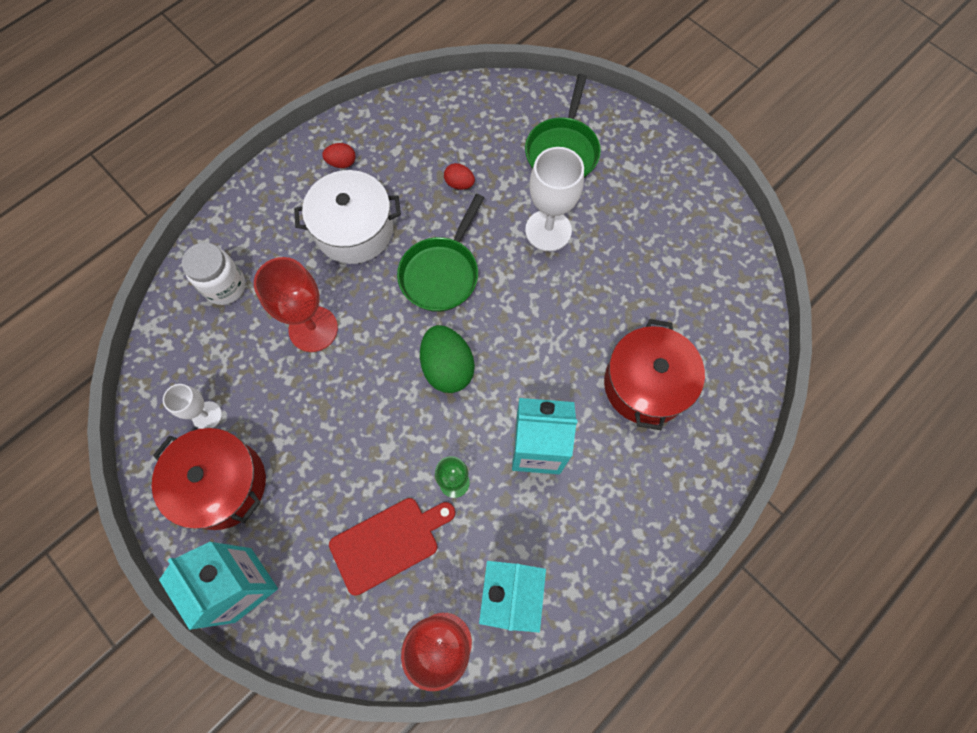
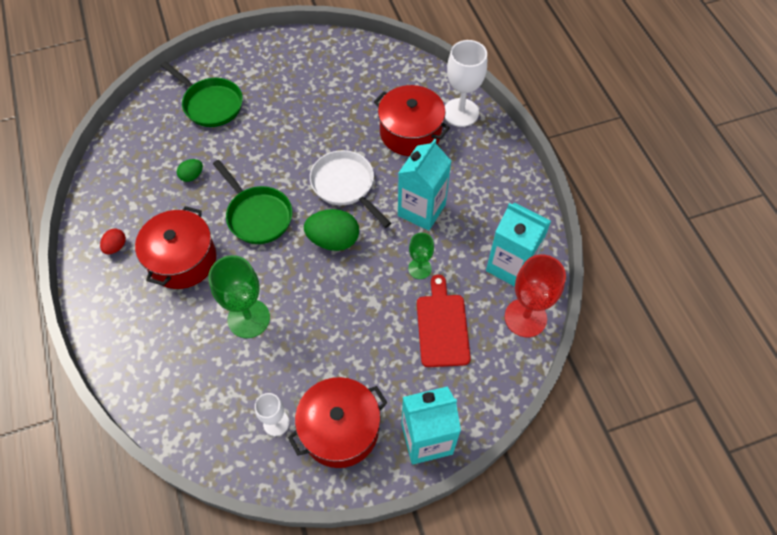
camera: 65 degrees left, 10 degrees down
(225, 286) = (169, 372): white jar -> none
(313, 329) = (248, 318): red goblet -> green goblet
(354, 230) = (182, 259): white pot -> red pot
(459, 184) = (192, 176): red egg -> green egg
(528, 345) = (345, 185): none -> white pan
(548, 230) = (267, 138): white goblet -> white goblet (461, 112)

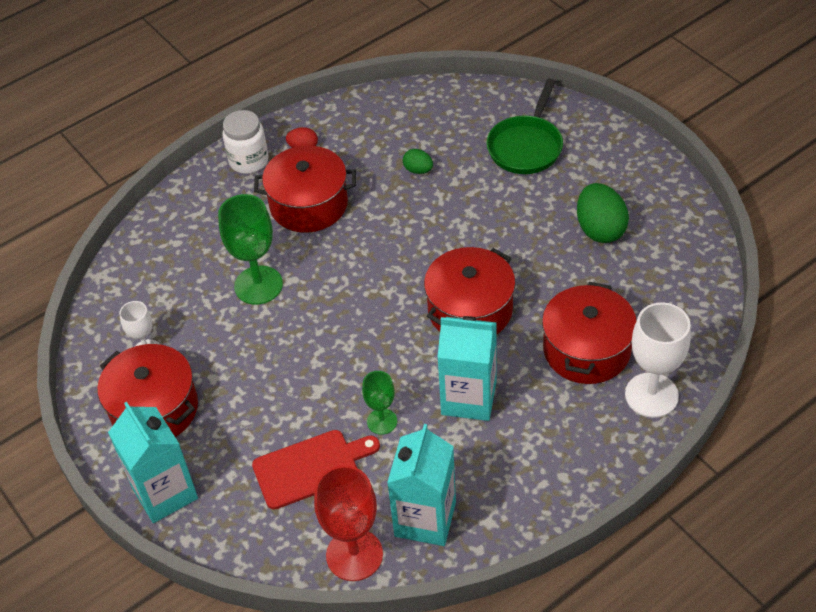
camera: 75 degrees right, 10 degrees down
(104, 291) = (249, 161): none -> white jar
(257, 215) = (391, 245): green pan -> none
(333, 240) = (387, 324): green egg -> green egg (600, 229)
(345, 185) = (470, 310): white pan -> red pot

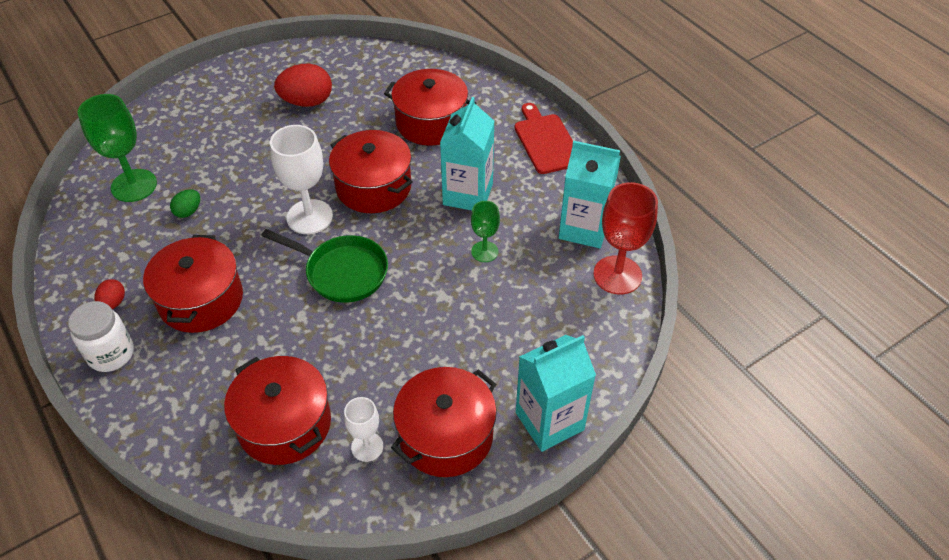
camera: 90 degrees left, 0 degrees up
(173, 289) = (284, 424): none -> red pot
(258, 285) = (300, 344): green goblet -> green goblet (134, 185)
(310, 468) = (529, 303): red cutting board -> red cutting board (546, 141)
(526, 146) = (190, 136): green pan -> green pan (342, 272)
(600, 229) = (307, 102): green egg -> red egg
(651, 395) = (480, 94): white goblet -> white goblet (309, 217)

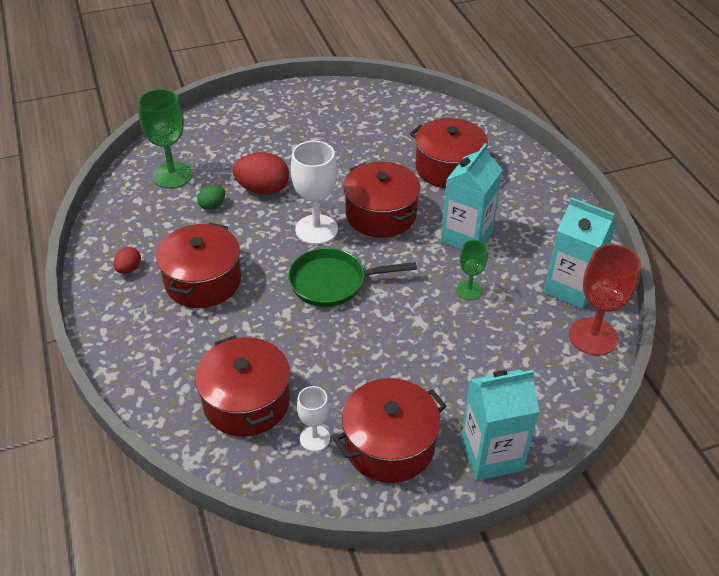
camera: 15 degrees right, 5 degrees down
(111, 354) = (115, 310): white jar -> none
(307, 102) = (340, 131): red egg -> red egg (263, 189)
(342, 272) = (333, 282): green pan -> green pan turned 135 degrees clockwise
(546, 141) = (554, 204): red cutting board -> none

